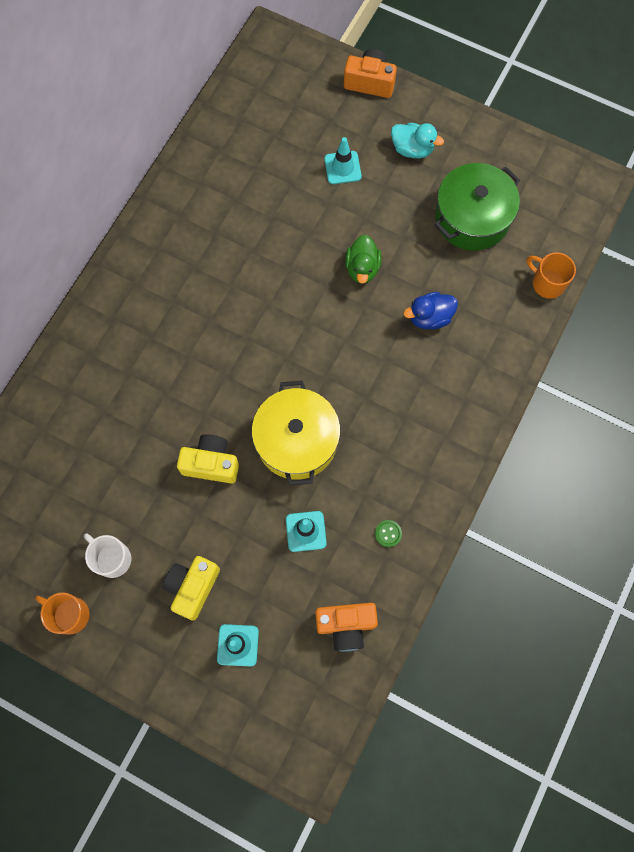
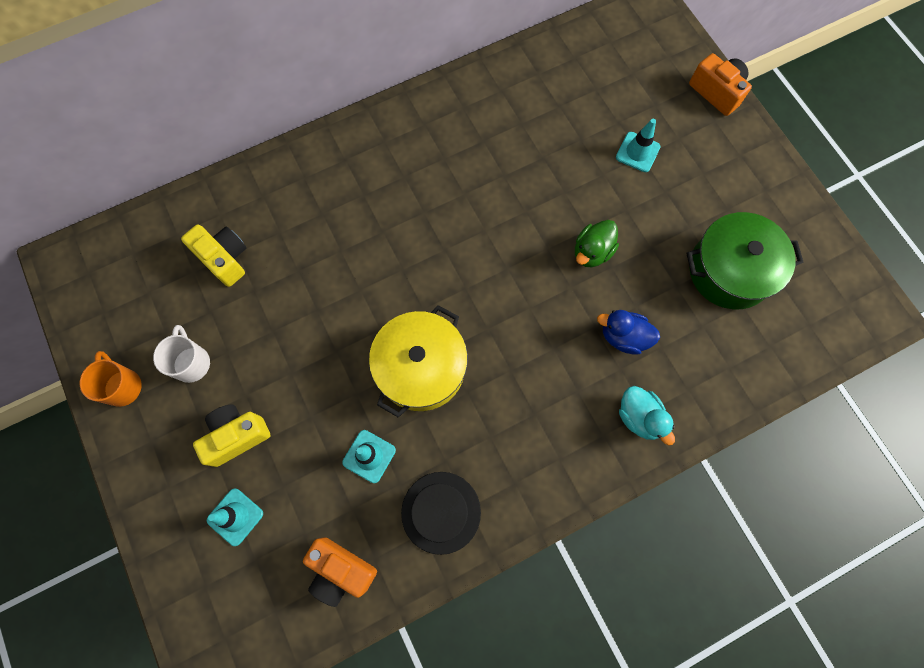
camera: 35 degrees right, 0 degrees up
(211, 464) = (333, 337): yellow camera -> yellow camera (224, 259)
(388, 533) = (441, 512): green button -> black hat
(412, 149) = (715, 174): turquoise duck -> turquoise duck (639, 417)
(547, 283) = (763, 378): orange mug -> none

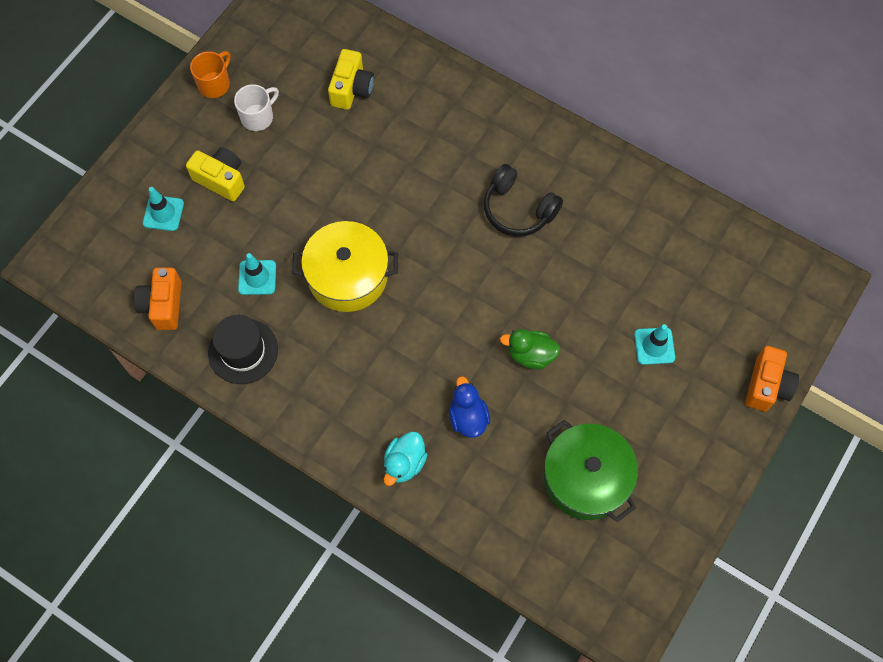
camera: 60 degrees right, 5 degrees down
(446, 185) = (518, 209): none -> black headphones

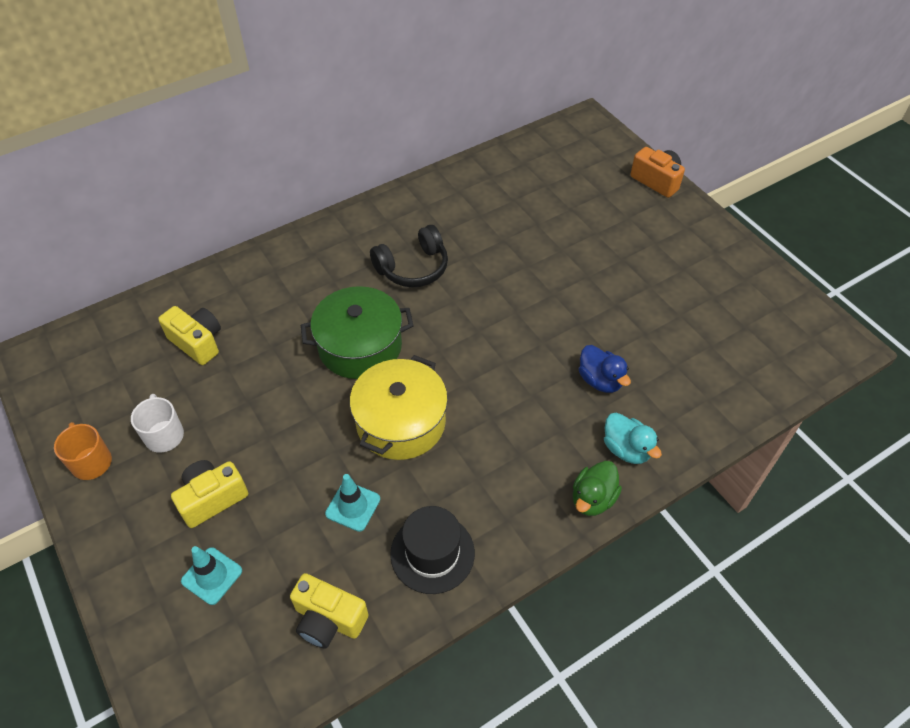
camera: 65 degrees left, 15 degrees down
(163, 305) = (328, 619): orange camera -> yellow camera
(468, 417) = (600, 380): blue duck -> blue duck turned 135 degrees counterclockwise
(530, 355) = (559, 312): green duck -> green duck (592, 499)
(586, 478) = (694, 318): green pot -> green pot (360, 346)
(654, 346) = (591, 230): turquoise traffic cone -> none

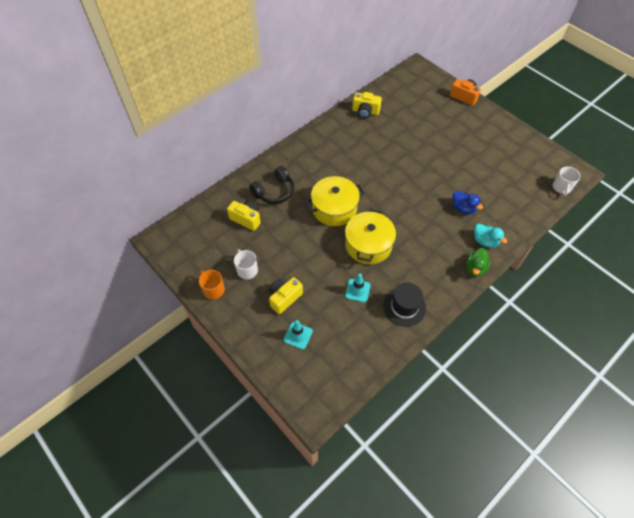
camera: 10 degrees left, 5 degrees up
(328, 619) = (363, 346): yellow camera -> yellow camera (365, 111)
(360, 346) = (334, 208): green pot -> yellow pot
(413, 268) = (349, 162): black headphones -> black headphones (274, 191)
(804, 368) = (561, 187): none -> white mug

